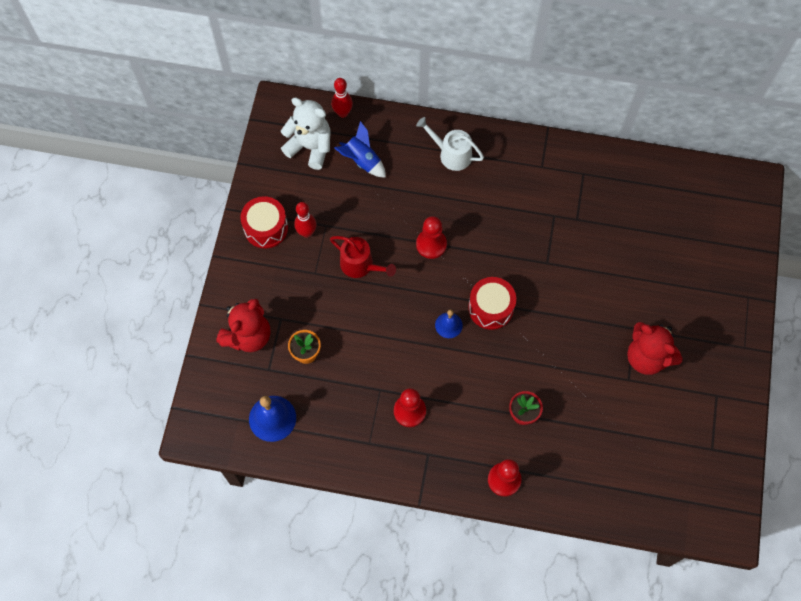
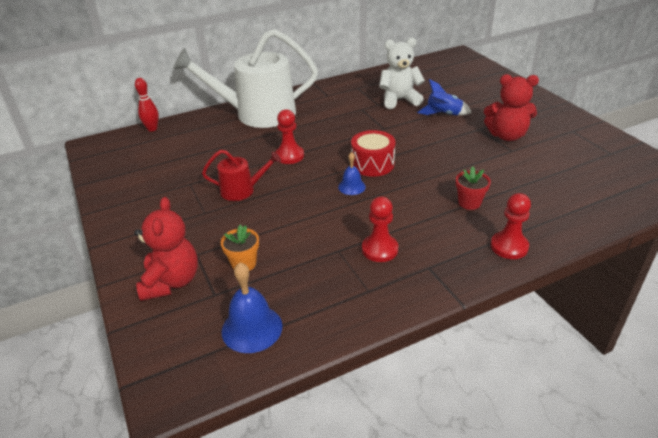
camera: 35 degrees left, 30 degrees down
(266, 228) = (133, 208): red drum -> none
(306, 232) = (175, 194): red bowling pin -> none
(310, 147) = (138, 153): white teddy bear -> white teddy bear (399, 100)
(362, 161) = (190, 142): blue rocket -> blue rocket (443, 114)
(451, 154) = (258, 114): white watering can -> white watering can, size x2.11

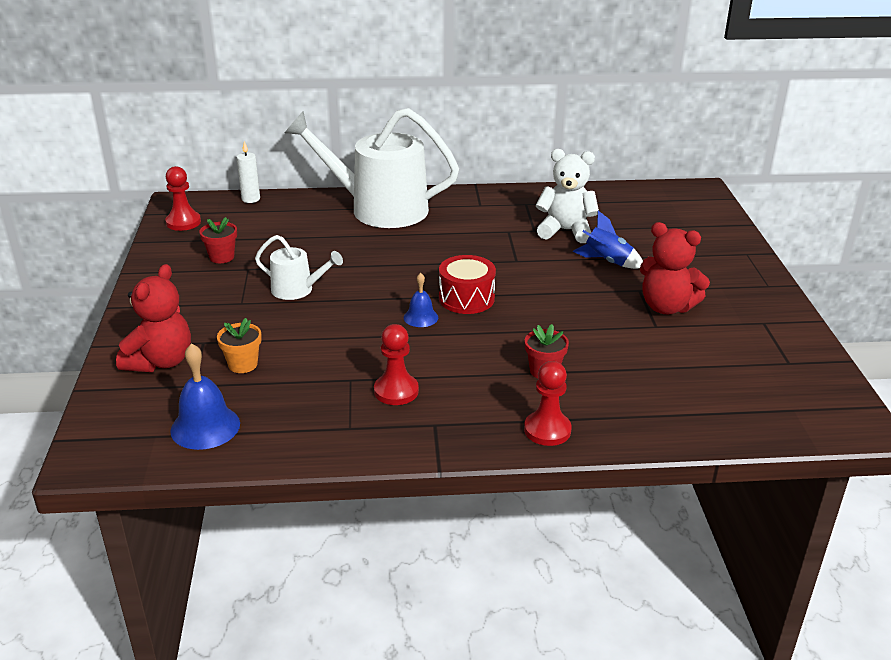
camera: 20 degrees right, 5 degrees down
(152, 129) = (251, 199): red bowling pin -> white candle
(161, 180) = (222, 257): none -> red flower pot
(242, 190) = (297, 290): red watering can -> white watering can
(289, 156) = (378, 265): red pawn -> red pawn (183, 222)

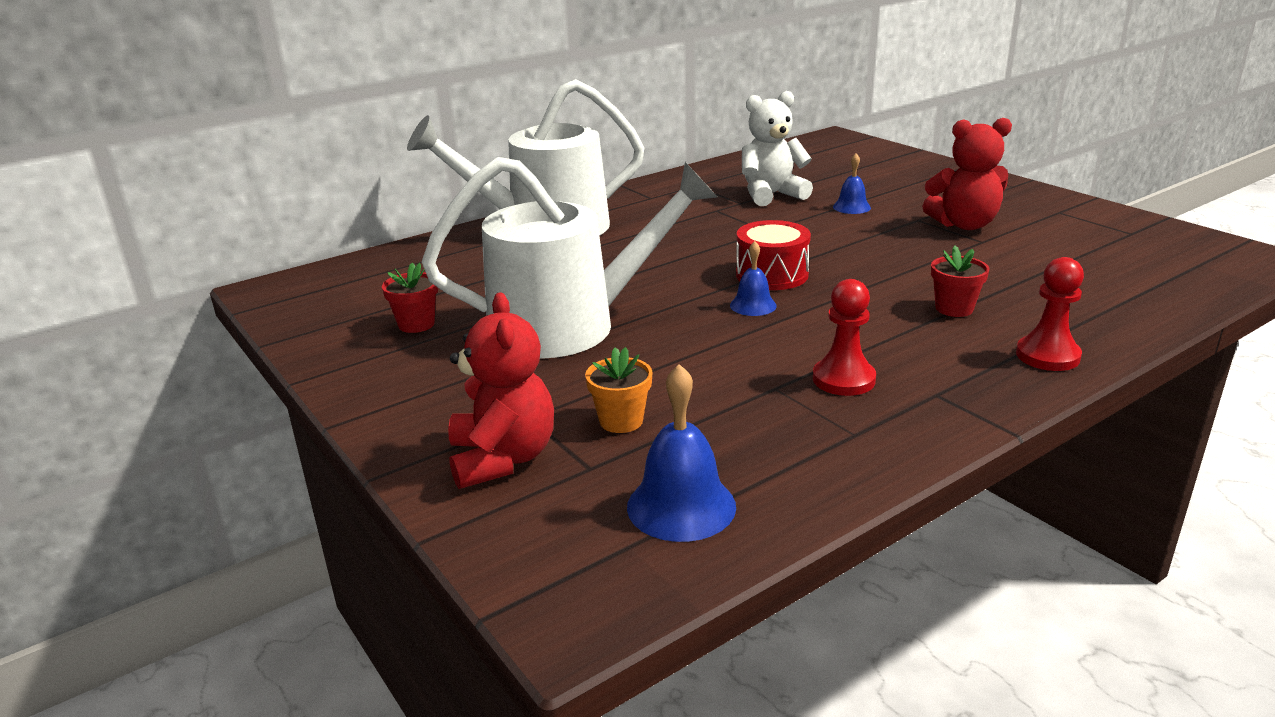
camera: 30 degrees left, 5 degrees down
(183, 222) = (306, 306): red pawn -> none
(251, 199) = (367, 260): white candle -> none
(297, 290) = (568, 326): white watering can -> white watering can, size x2.11
(607, 262) = (851, 207): blue rocket -> blue bell

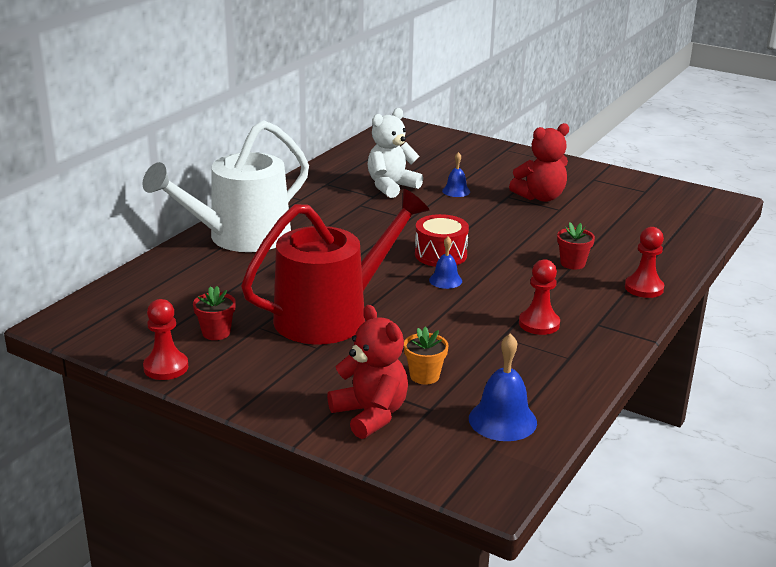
camera: 25 degrees left, 0 degrees up
(322, 354) = (166, 367): none -> red pawn
(568, 326) = (331, 315): white watering can -> red watering can

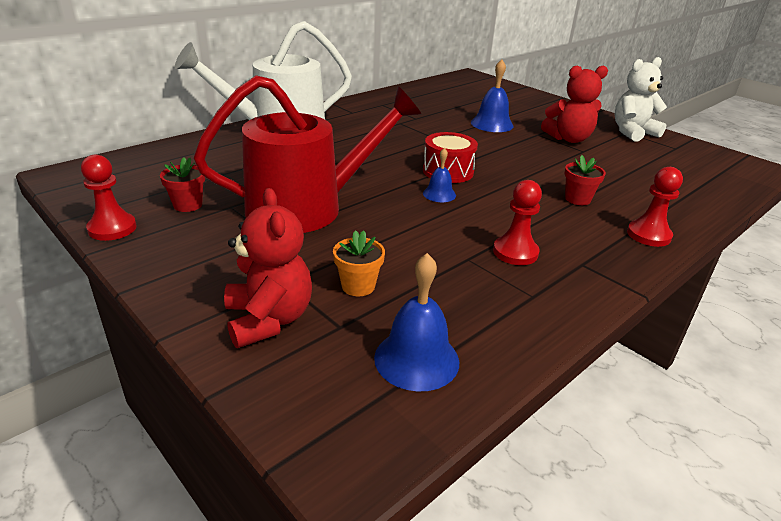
camera: 15 degrees right, 5 degrees up
(391, 187) = (436, 113): white teddy bear -> white teddy bear (632, 132)
(456, 191) = (492, 124): blue bell -> blue bell, size x1.67

